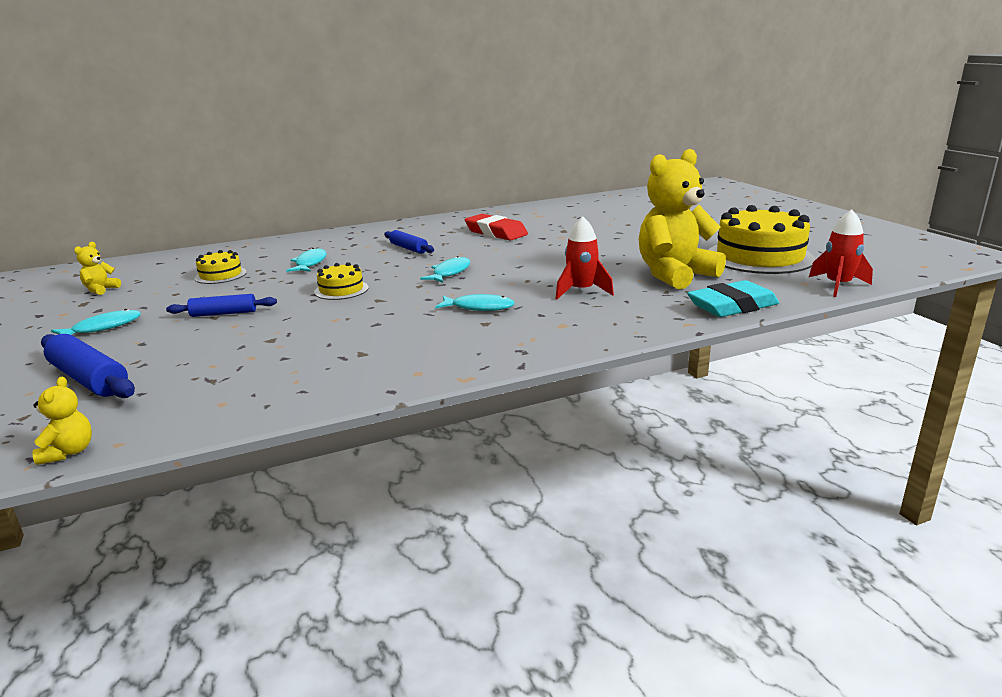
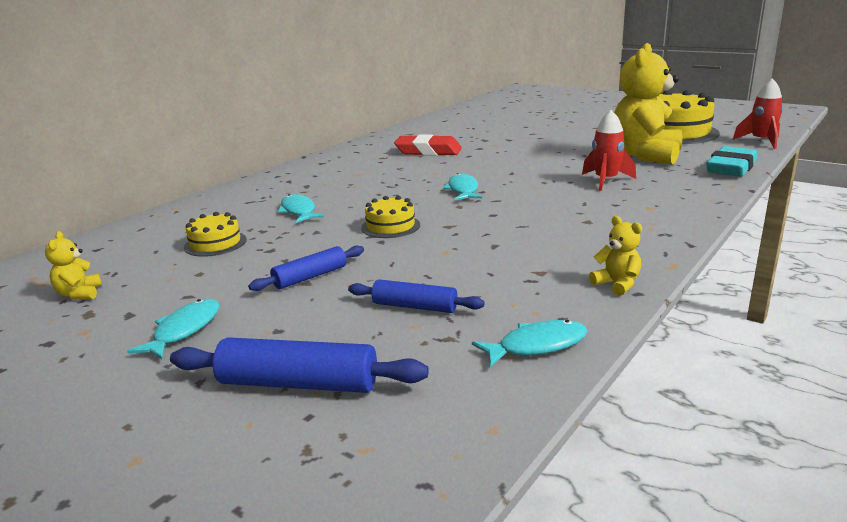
camera: 30 degrees left, 0 degrees up
(69, 452) = (457, 459): yellow teddy bear -> yellow teddy bear (617, 284)
(409, 248) = (374, 178): blue rolling pin -> blue rolling pin (415, 306)
(479, 307) = (554, 211): turquoise fish -> turquoise fish (537, 346)

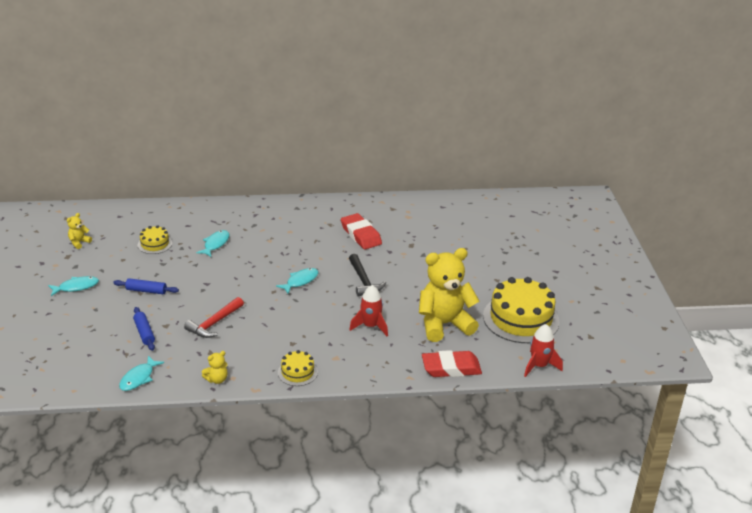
camera: 45 degrees right, 10 degrees up
(298, 384) = (65, 335): blue rolling pin -> none
(390, 226) = (223, 283): yellow cake -> yellow cake (297, 372)
(472, 252) = (214, 323): none -> red hammer
(513, 166) = (363, 281): none -> black hammer
(537, 346) = (138, 378): turquoise fish -> turquoise fish turned 90 degrees clockwise
(617, 284) = (217, 379): yellow teddy bear -> yellow teddy bear turned 45 degrees clockwise
(731, 168) = (451, 368): turquoise eraser -> red eraser

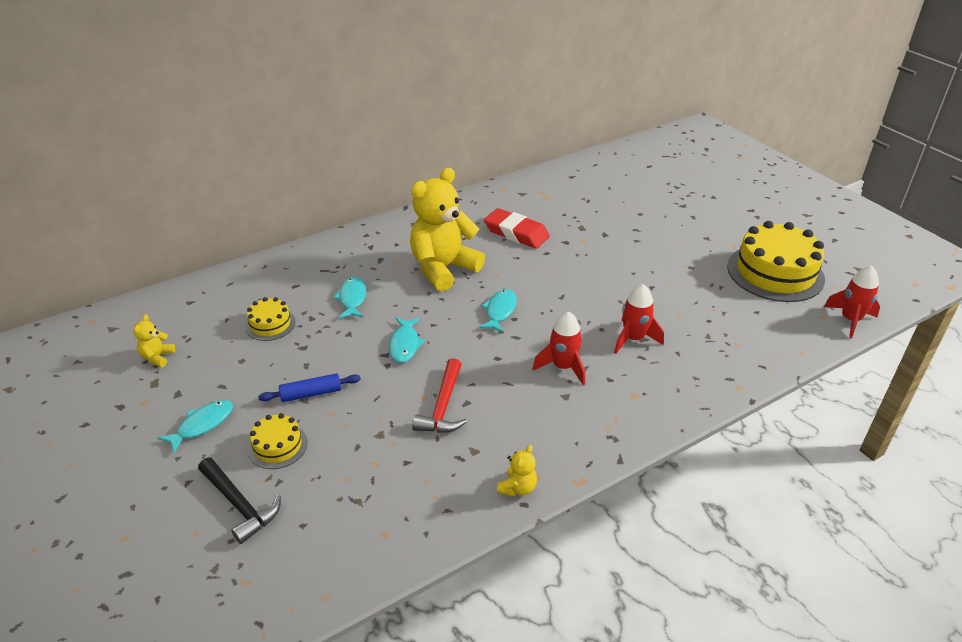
camera: 25 degrees left, 5 degrees up
(138, 378) = (408, 532): turquoise fish -> turquoise fish (404, 344)
(144, 333) = (358, 457): blue rolling pin -> none
(297, 372) = (609, 434): yellow cake -> yellow cake (277, 446)
(307, 327) = (563, 367): none -> red rocket
(363, 281) = (571, 286): black hammer -> black hammer (239, 504)
(444, 324) = (708, 307): yellow teddy bear -> yellow teddy bear (443, 269)
(451, 368) = (769, 357): red eraser -> none

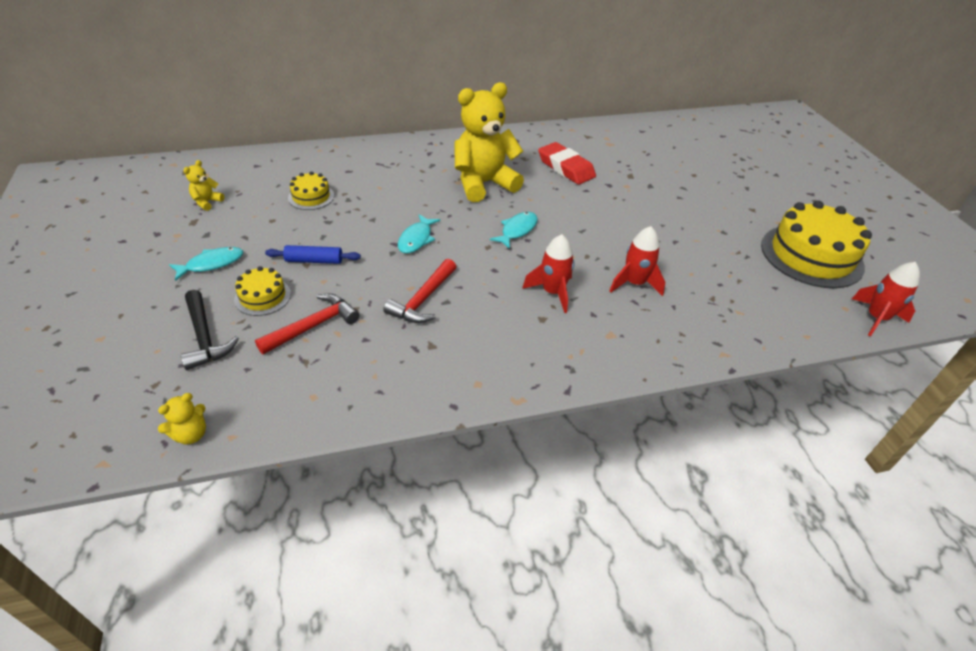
camera: 15 degrees right, 5 degrees up
(347, 463) = (313, 326): none -> red hammer
(352, 298) = (391, 191): turquoise fish -> none
(517, 488) = (455, 389): yellow teddy bear -> yellow teddy bear (191, 434)

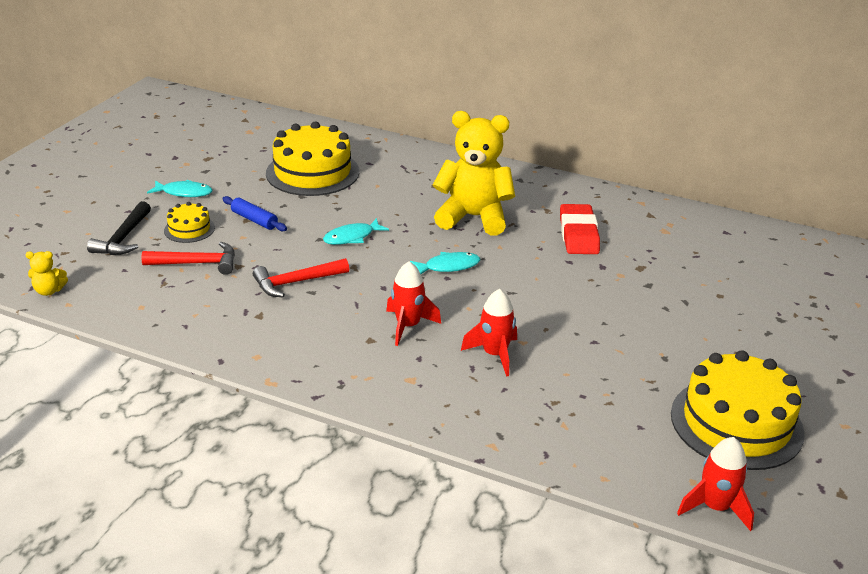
camera: 40 degrees right, 10 degrees down
(207, 202) = (233, 148): yellow teddy bear -> none
(311, 197) = (312, 172): yellow cake -> yellow cake, size x2.05

